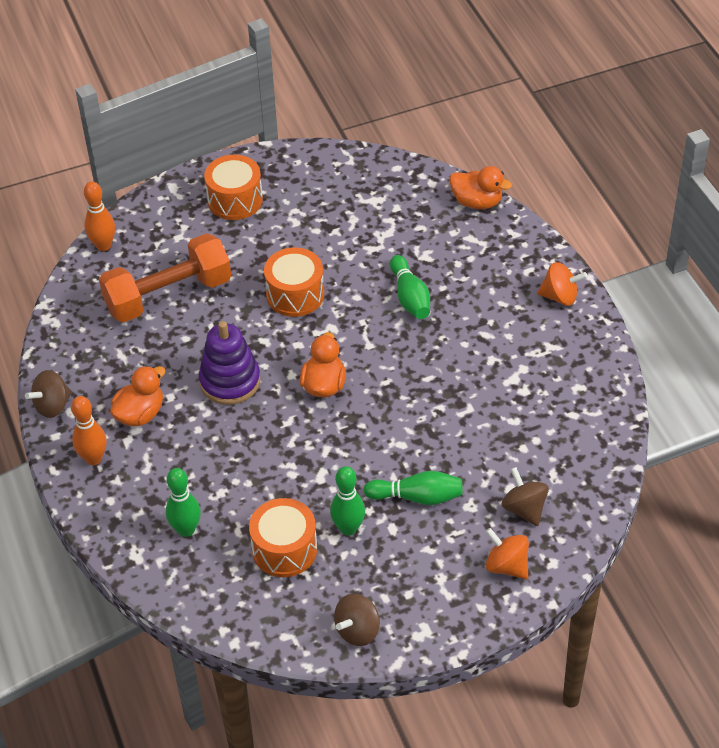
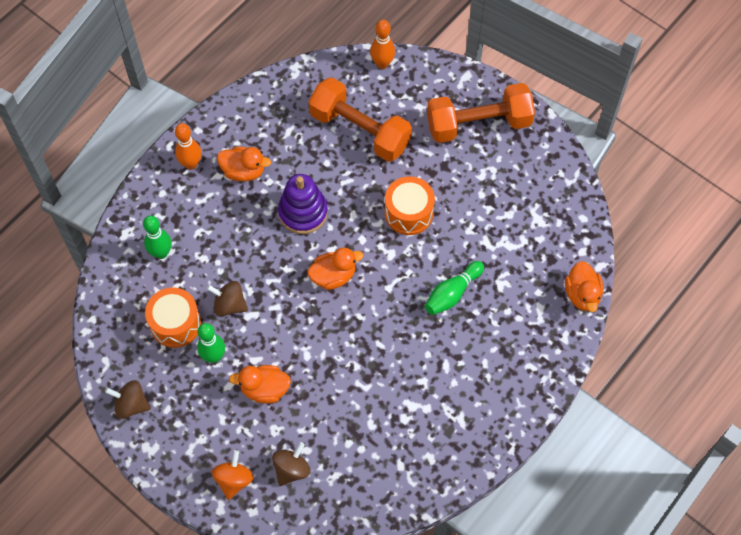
camera: 60 degrees right, 15 degrees up
(52, 406) = (222, 114): brown spinning top -> brown spinning top (229, 305)
(235, 200) = (478, 124): orange drum -> orange dumbbell
(417, 497) = (264, 389): green bowling pin -> orange duck
(560, 296) = (516, 403): orange spinning top -> none

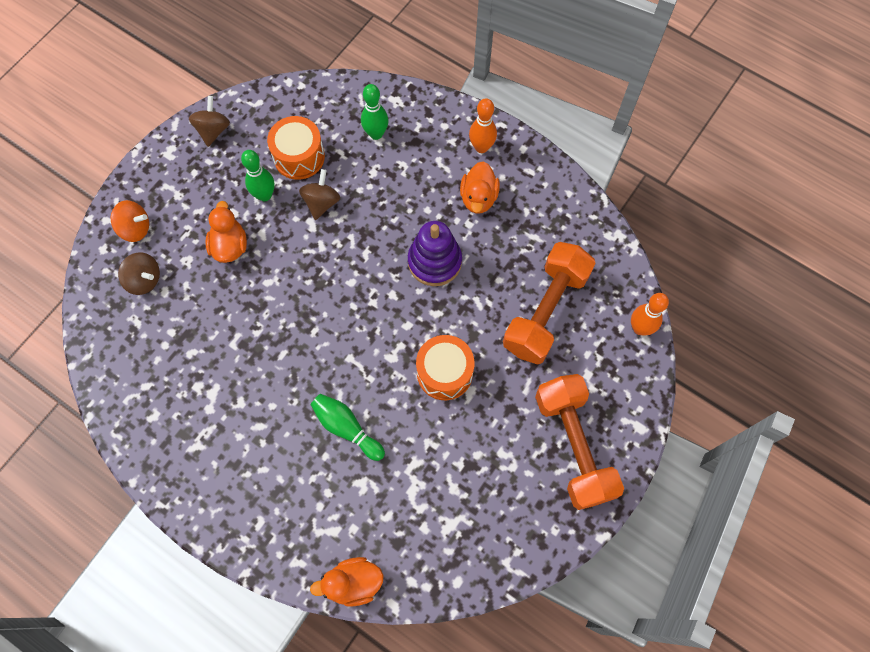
camera: 85 degrees right, 5 degrees up
(333, 276) = (360, 299): orange duck -> none

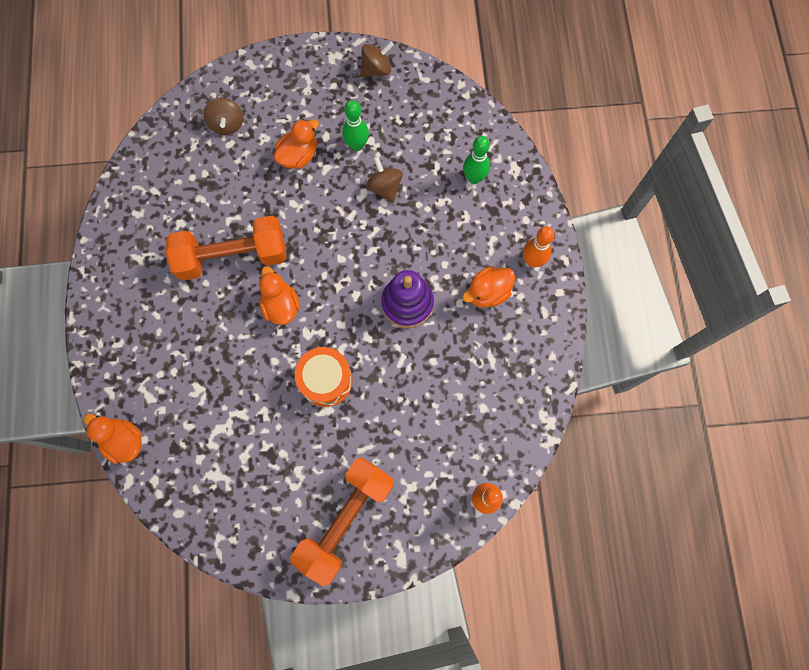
camera: 50 degrees right, 5 degrees up
(135, 228) = (259, 86): orange spinning top -> none
(299, 157) = (407, 142): orange drum -> none
(321, 203) = (385, 187): brown spinning top -> brown spinning top turned 90 degrees counterclockwise
(347, 428) = (229, 346): green bowling pin -> none
(348, 359) = (281, 305): none -> orange duck
(546, 311) = (437, 415): orange dumbbell -> orange dumbbell (232, 256)

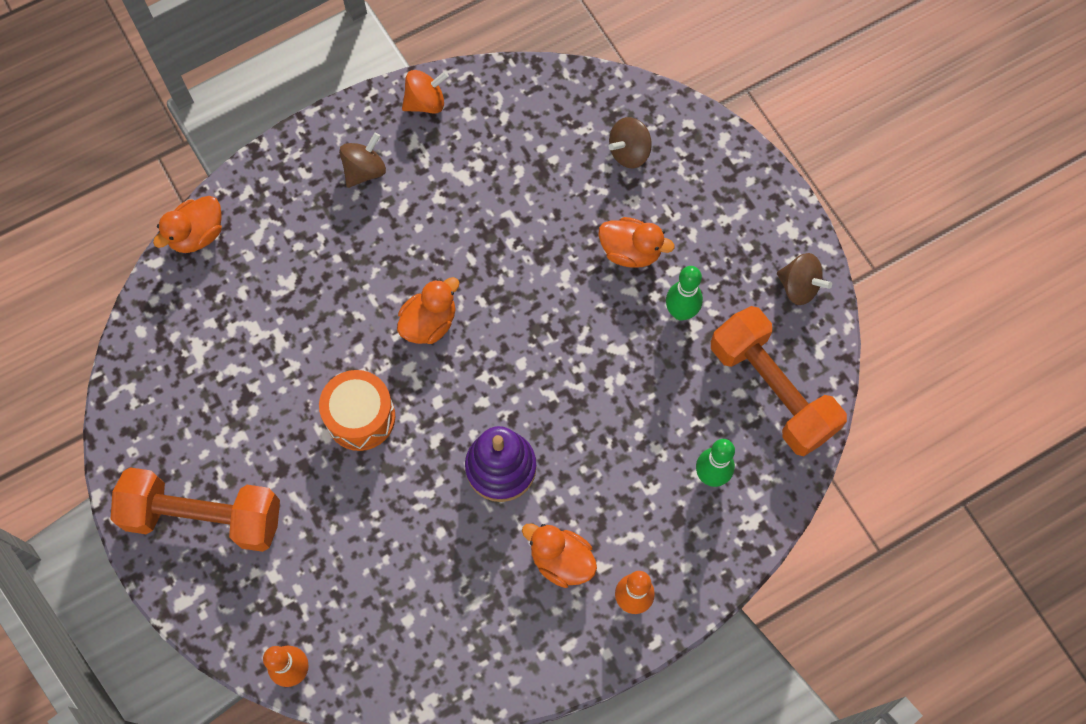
camera: 65 degrees right, 5 degrees down
(112, 237) = (425, 102): none -> orange spinning top
(124, 441) = (197, 235): orange duck -> orange duck turned 150 degrees counterclockwise
(232, 256) = (464, 241): orange dumbbell -> orange dumbbell (771, 390)
(385, 187) = (641, 371): brown spinning top -> brown spinning top (364, 170)

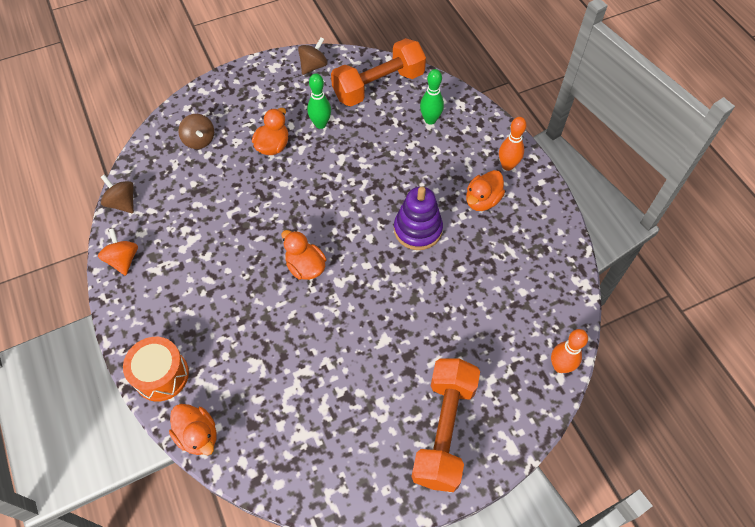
camera: 85 degrees left, 10 degrees down
(360, 417) = (373, 315): orange drum -> orange drum (161, 375)
(364, 170) = (170, 304): brown spinning top -> brown spinning top (122, 203)

